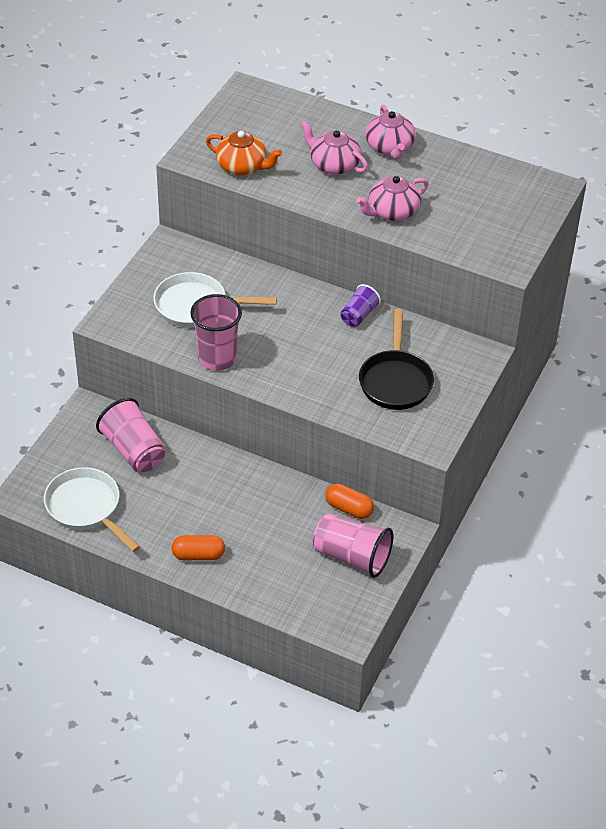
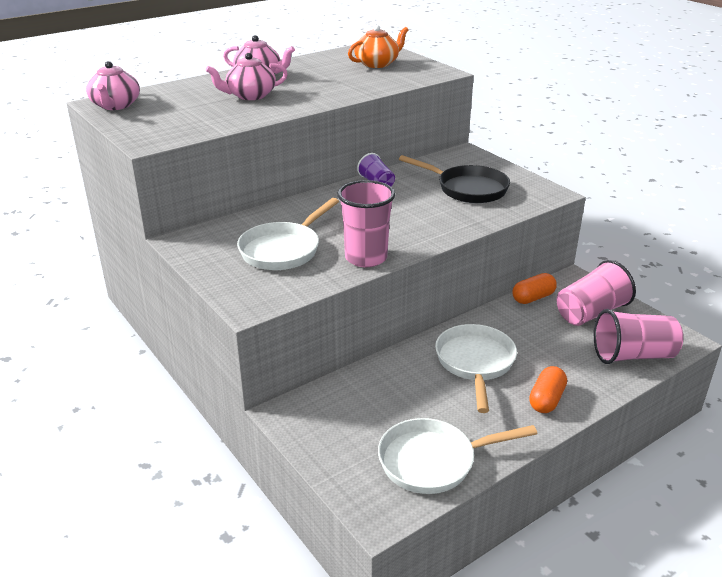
camera: 60 degrees left, 15 degrees down
(134, 450) = (372, 399): pink cup -> pink cup (633, 355)
(219, 497) = (475, 363): none -> white pan
(242, 166) = (197, 125): orange teapot -> orange teapot (377, 64)
(392, 212) = (336, 90): pink teapot -> pink teapot (115, 105)

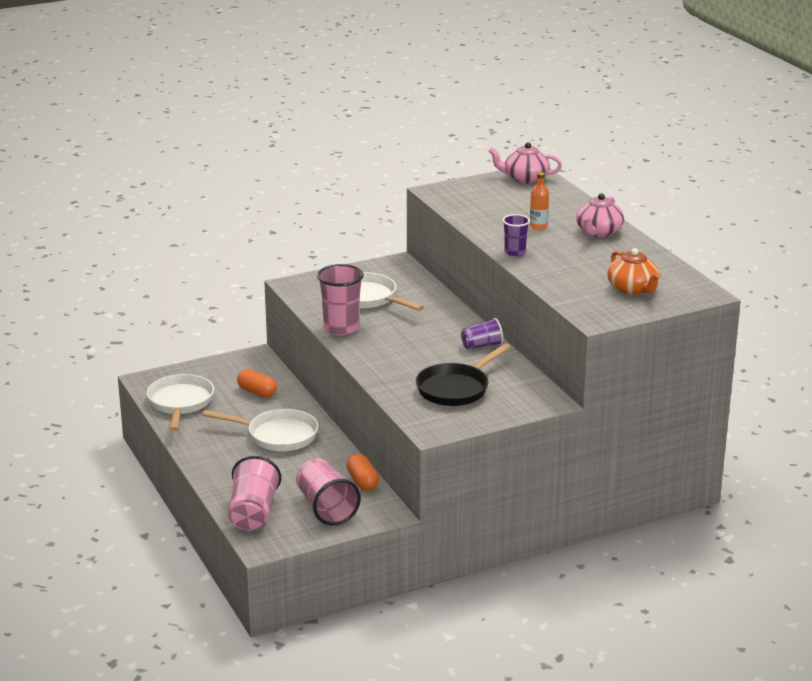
camera: 100 degrees right, 5 degrees down
(250, 95) = (538, 227): pink teapot -> orange bottle
(316, 101) = (515, 252): none -> purple cup
(546, 400) = (218, 458): orange capsule -> orange capsule (257, 392)

